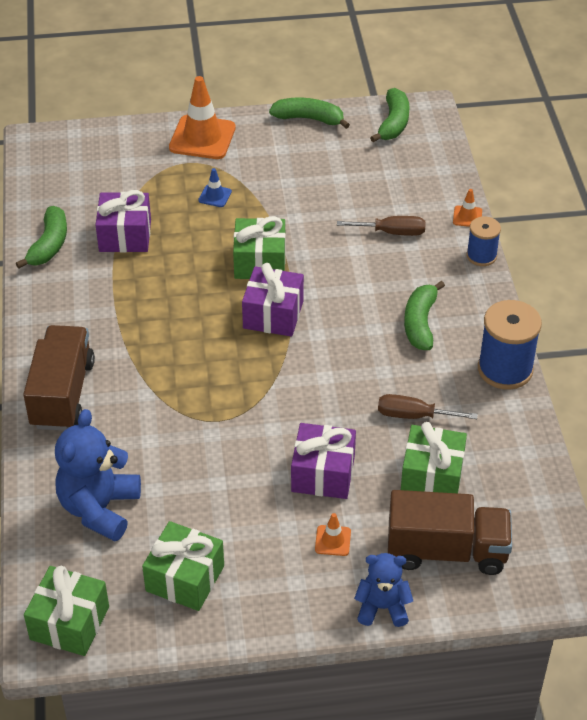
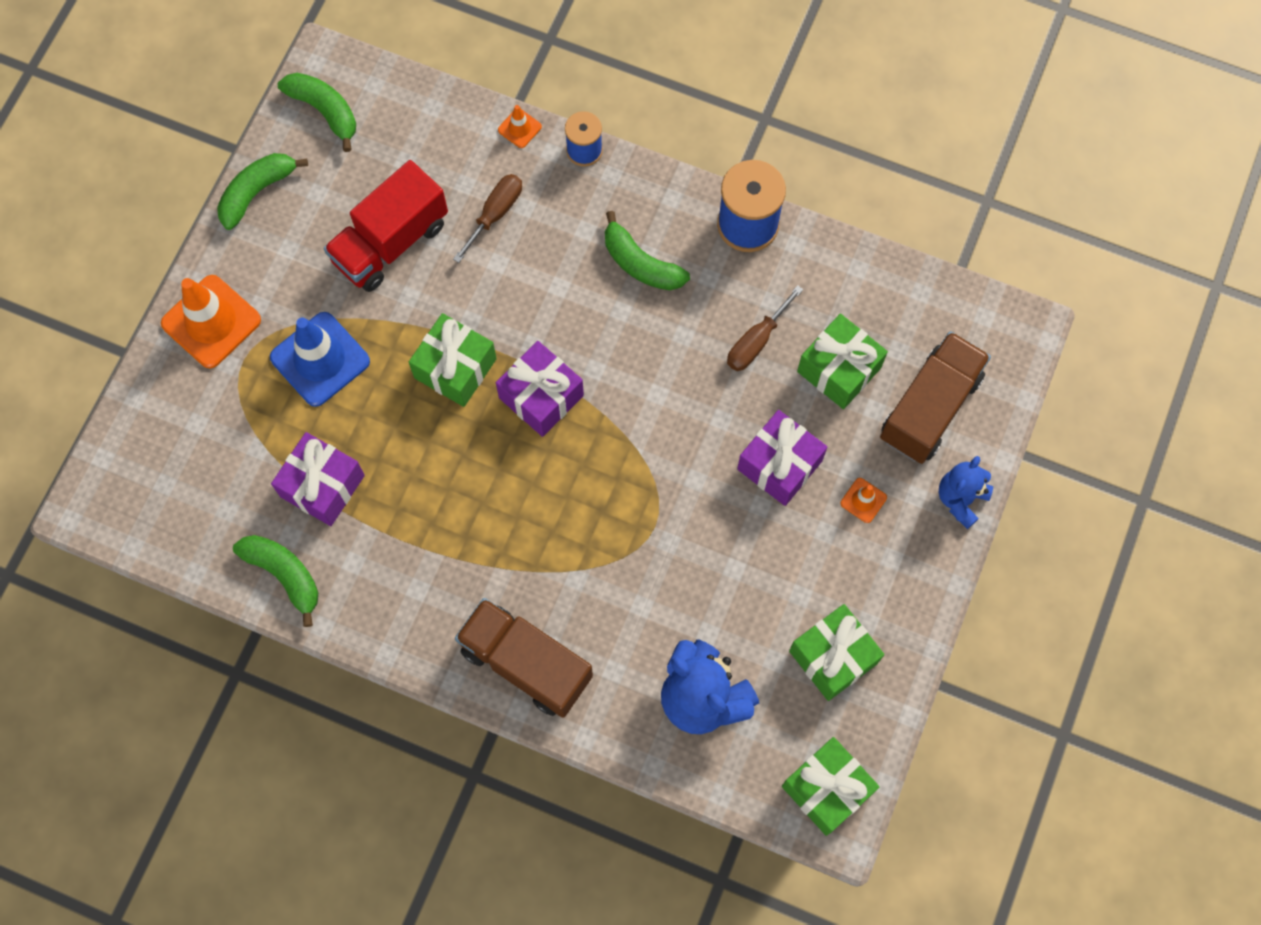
camera: 60 degrees left, 25 degrees up
(215, 196) = (320, 359): blue traffic cone -> blue traffic cone, size x2.17
(326, 192) = (390, 242): none -> red truck

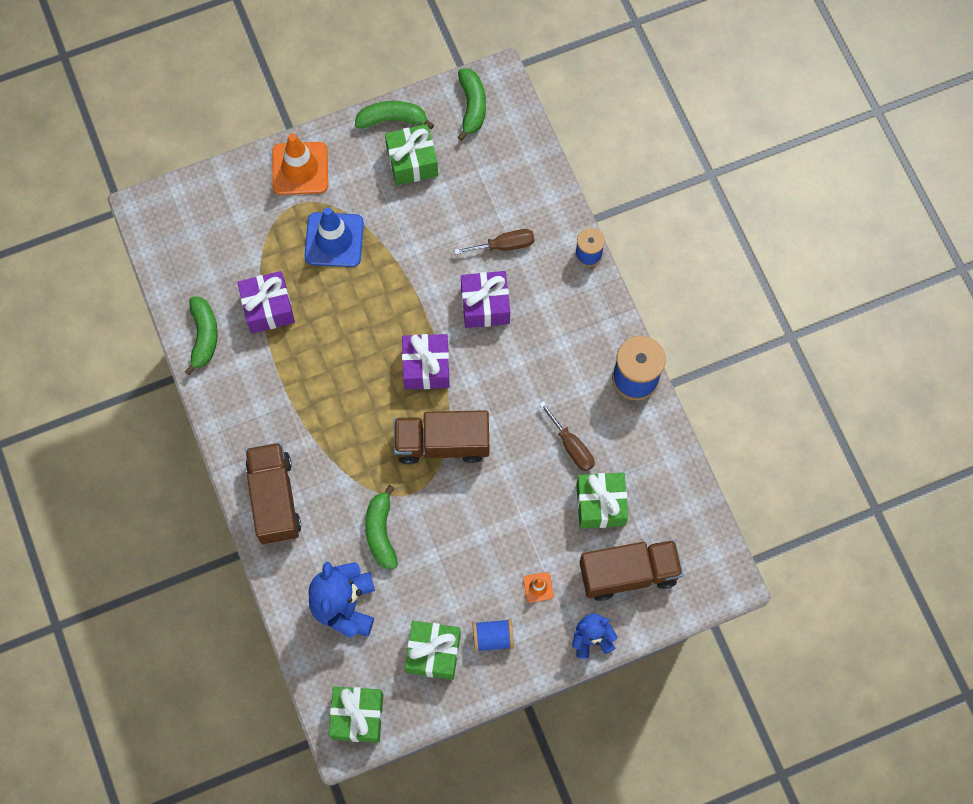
camera: 45 degrees right, 0 degrees up
(390, 242) = (433, 210): red truck -> none
(455, 368) = (397, 310): green gift -> green gift (412, 162)
(519, 128) = (566, 210): orange traffic cone -> none
(633, 453) = (442, 443): none -> brown truck
(641, 263) = (554, 345): green banana -> green banana (381, 532)
(756, 341) = (571, 446): brown screwdriver -> brown screwdriver turned 120 degrees counterclockwise
(779, 465) = (513, 524): purple gift -> purple gift (485, 305)
(872, 588) = (492, 637): none -> blue spool

